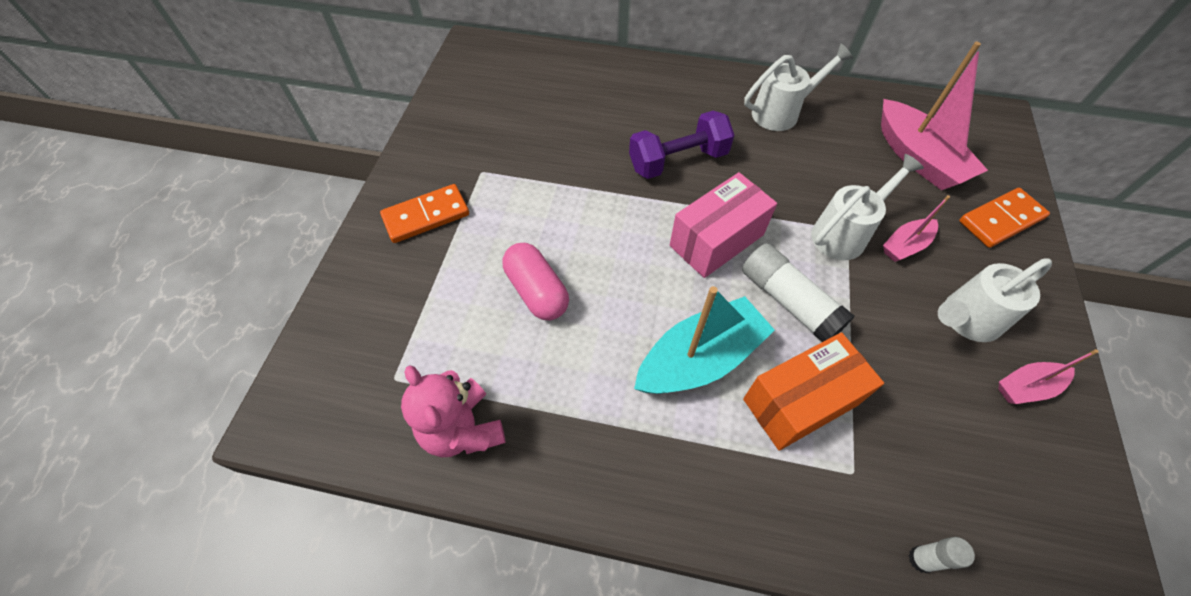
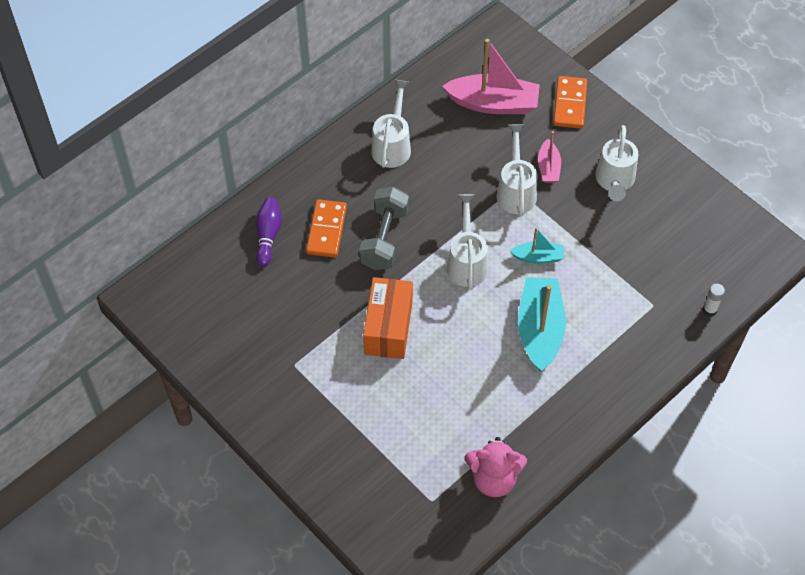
camera: 55 degrees left, 0 degrees up
(426, 216) = (309, 421): orange domino -> orange domino (326, 230)
(537, 291) = (427, 387): pink capsule -> none
(601, 84) = (268, 235): none -> purple bowling pin
(678, 161) = (384, 238): purple dumbbell -> grey dumbbell
(716, 240) = (467, 262): pink box -> white watering can
(789, 301) = (538, 257): white glue stick -> turquoise boat
(800, 402) = (600, 299): orange box -> orange box (388, 327)
(1026, 387) = (668, 189): pink boat -> none

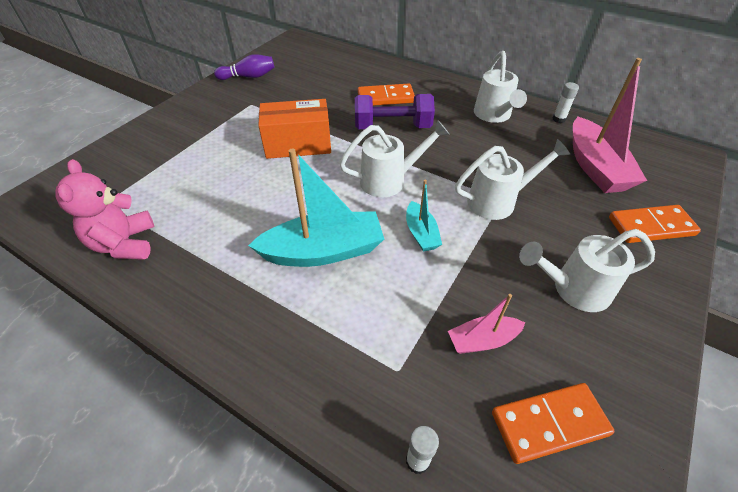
camera: 75 degrees right, 10 degrees down
(268, 235) = (367, 74): purple bowling pin -> purple bowling pin (248, 77)
(384, 238) = (392, 127): grey dumbbell -> purple dumbbell
(392, 146) = (493, 115): white watering can -> white watering can turned 90 degrees clockwise
(416, 96) = (558, 119): none -> white glue stick
(548, 167) = (548, 222): pink boat -> pink boat (482, 340)
(702, 238) = (549, 424): none -> orange domino

